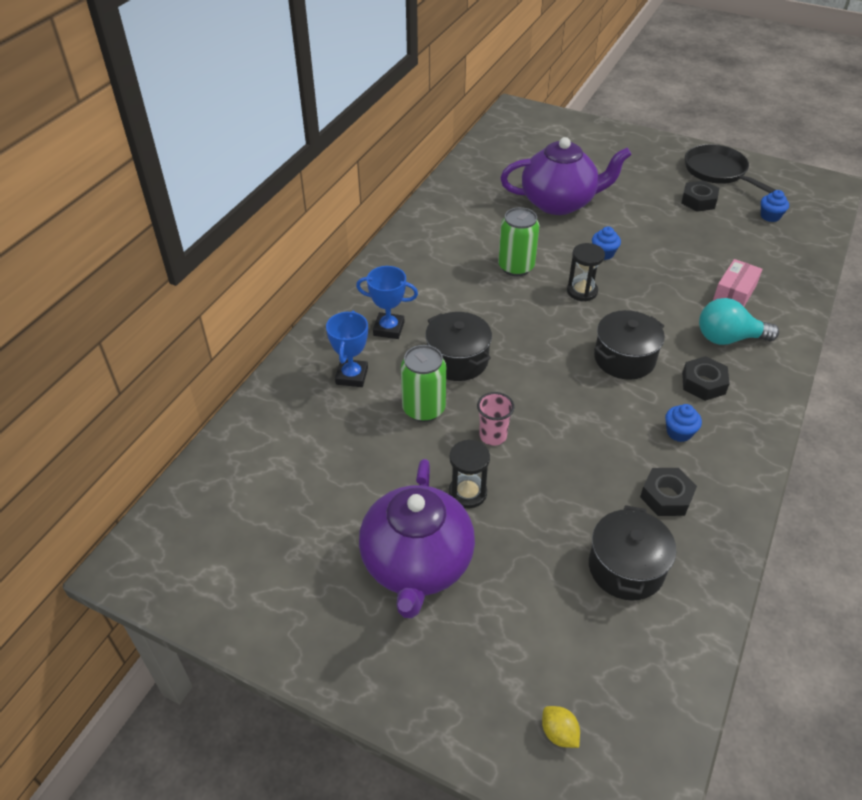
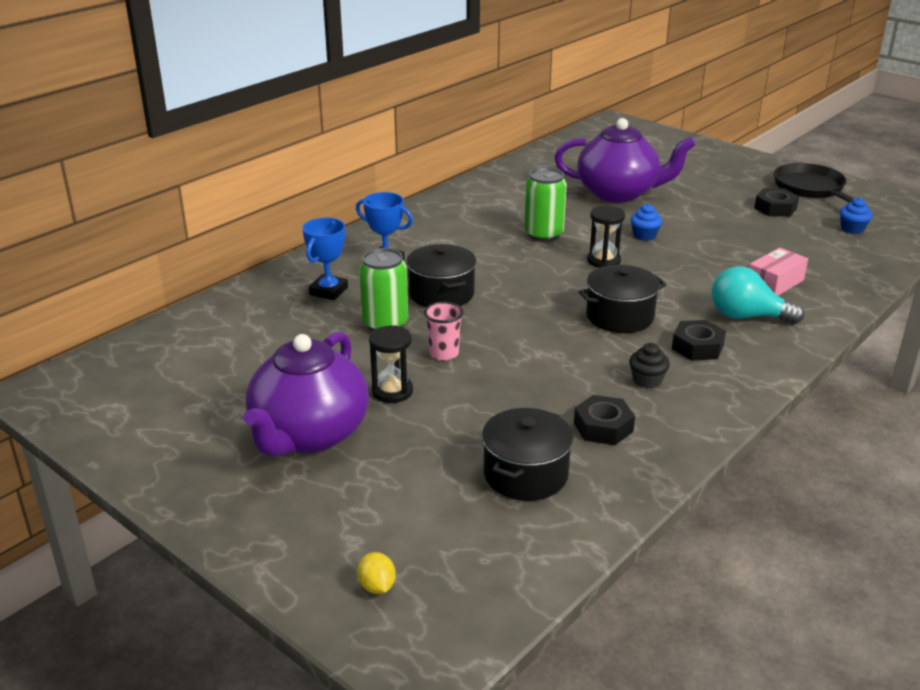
camera: 15 degrees right, 15 degrees down
(679, 432) = (647, 380): blue cupcake -> black cupcake

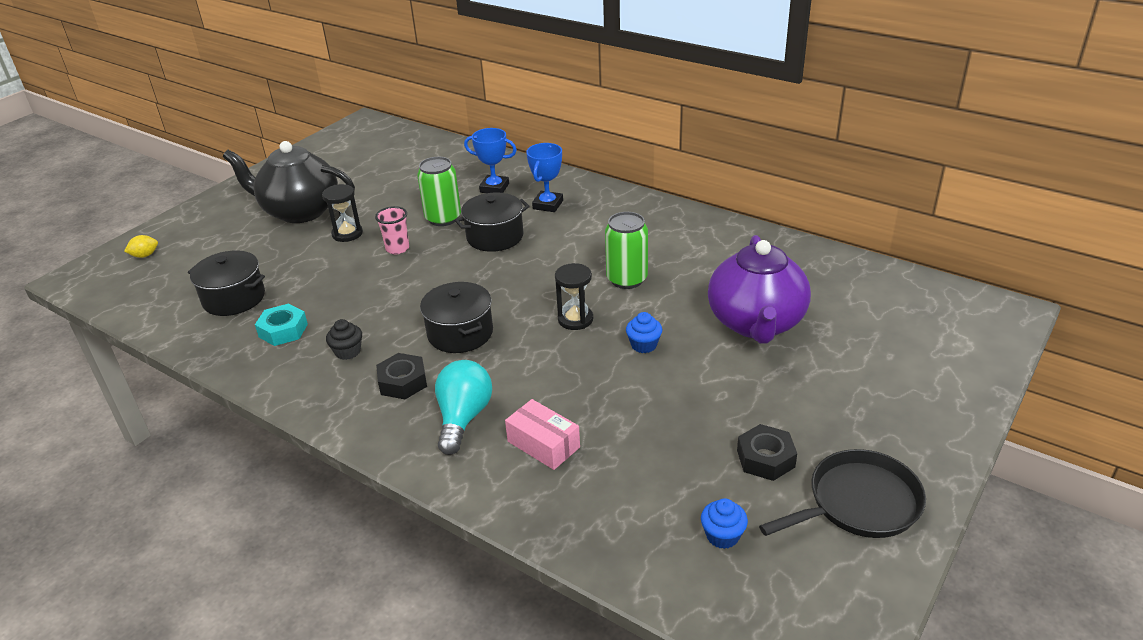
camera: 85 degrees right, 5 degrees up
(309, 435) = (300, 211): purple teapot -> black teapot
(603, 427) = (283, 330): black nut -> turquoise nut

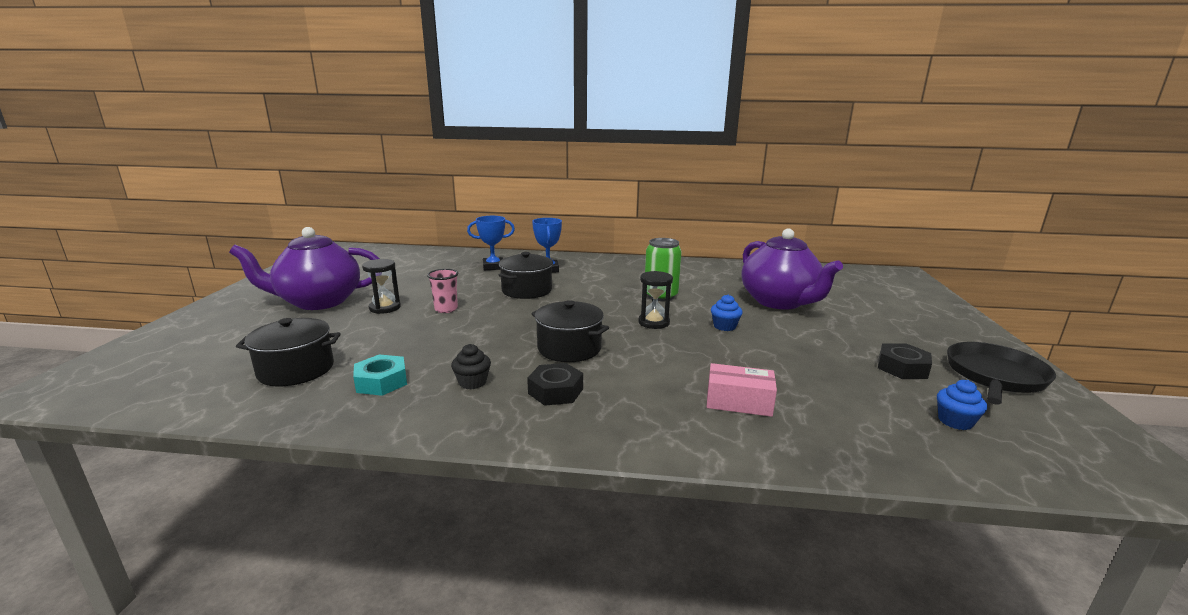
camera: 30 degrees left, 15 degrees down
(145, 255) = (144, 358): yellow lemon -> none
(300, 211) = (318, 302): black teapot -> purple teapot
(443, 218) = (468, 287): green can -> none
(463, 418) = (646, 402): turquoise light bulb -> none

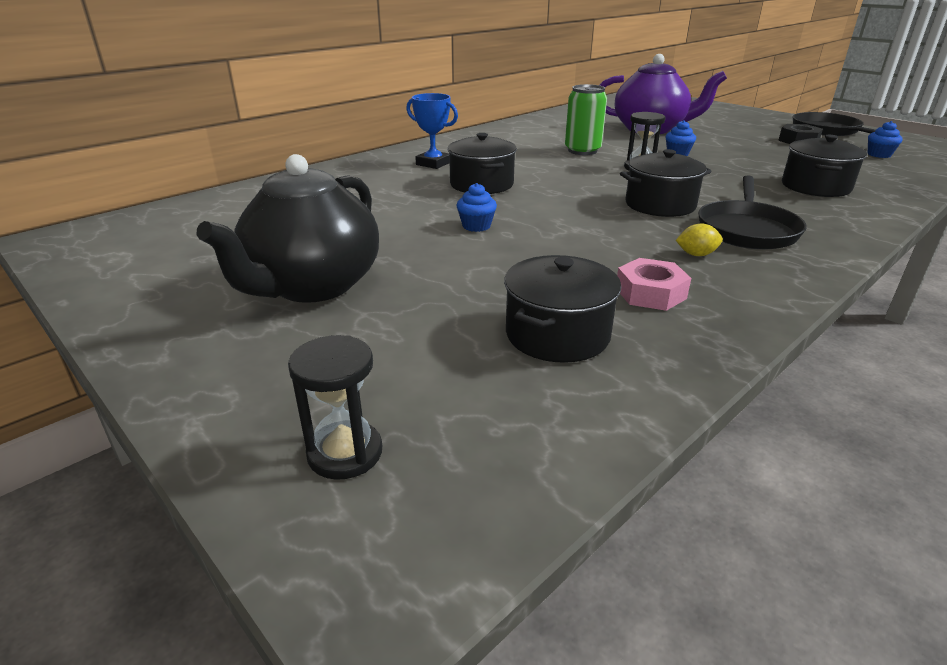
camera: 50 degrees left, 10 degrees up
(318, 302) = (312, 286): purple teapot -> black teapot
(381, 382) = (650, 293): turquoise nut -> pink nut
(385, 308) = (415, 253): black hourglass -> black hourglass (345, 453)
(446, 309) = (476, 226): pink cup -> blue cupcake
(472, 382) = (696, 254): black cupcake -> yellow lemon
(493, 267) = (374, 179): blue trophy -> none
(555, 391) = (747, 230): black nut -> black pan
(738, 402) = (815, 187): pink box -> black pot

